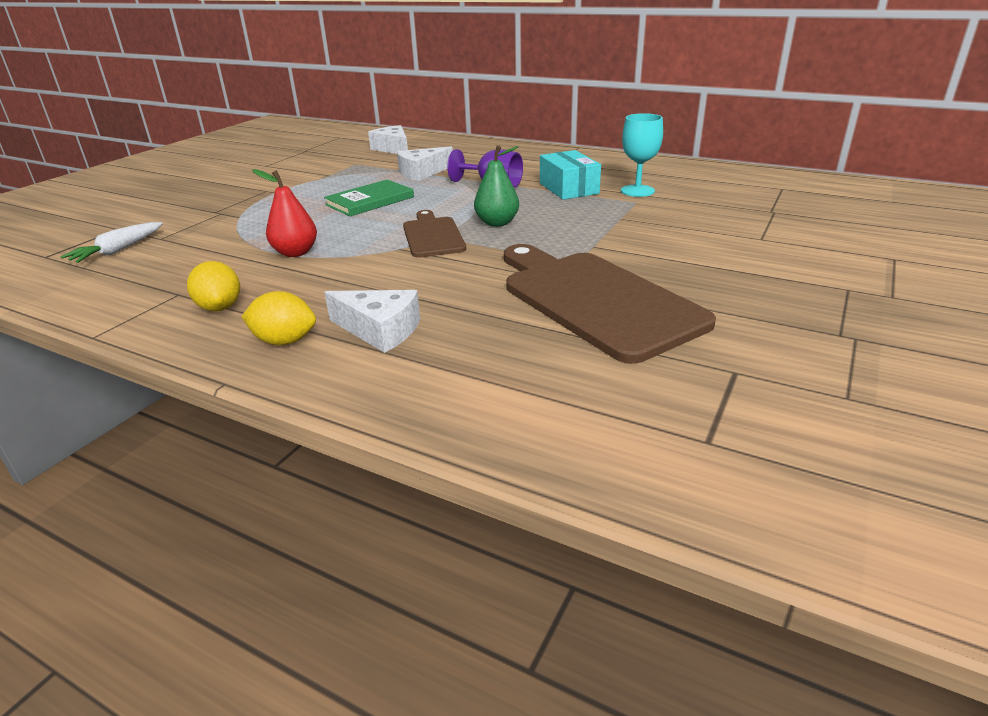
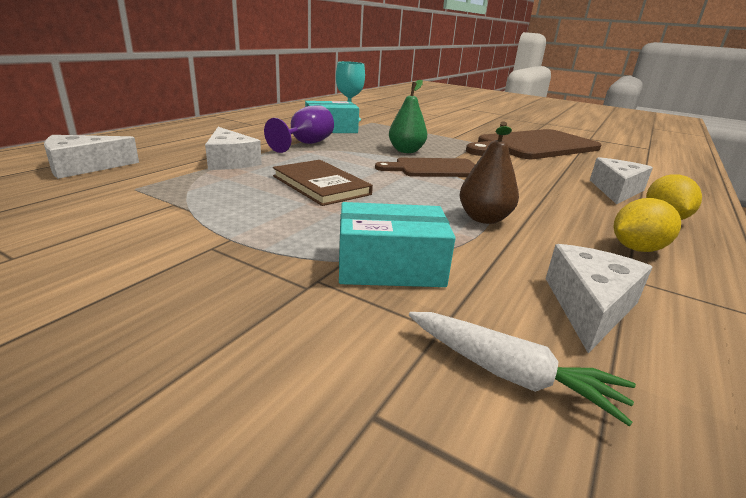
camera: 90 degrees left, 5 degrees down
(154, 275) = (589, 306): none -> white cheese
(228, 226) = (390, 266): none -> turquoise box
(295, 253) = (484, 219): red pear -> brown pear
(370, 201) = (320, 185): green book -> brown book

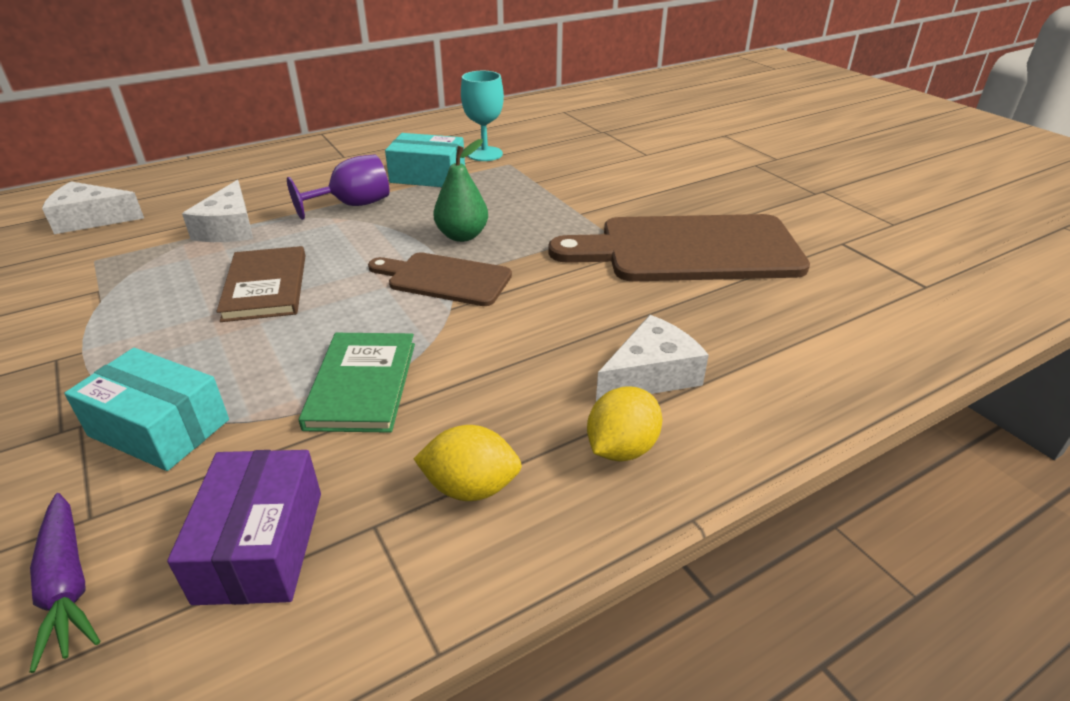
camera: 30 degrees right, 10 degrees up
(484, 219) = (362, 384): brown pear -> green book
(510, 374) = (67, 585): white carrot -> purple carrot
(589, 306) = (260, 545): white cheese -> purple box

